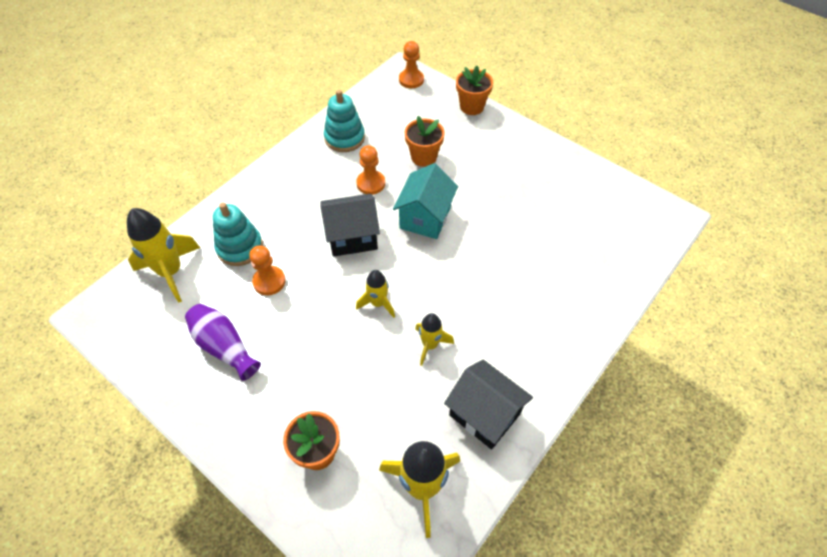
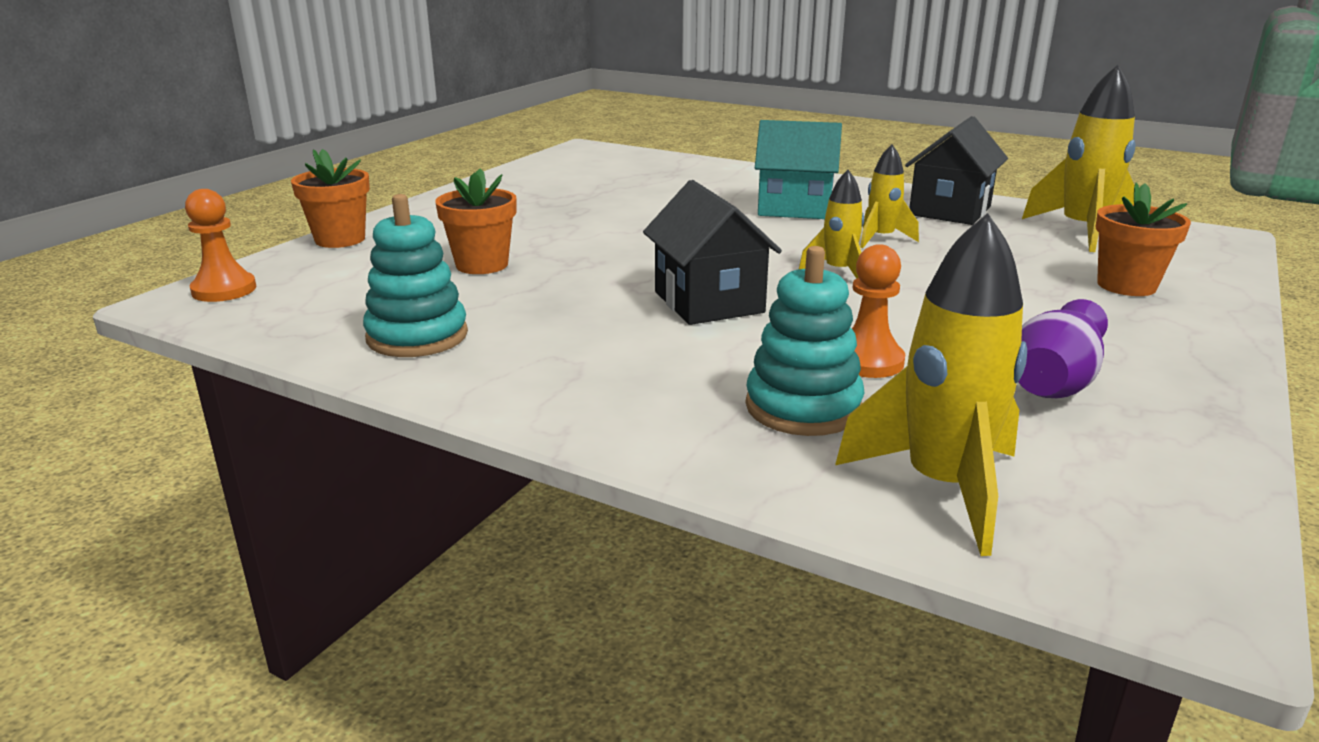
camera: 100 degrees left, 30 degrees down
(371, 183) = (561, 300): orange pawn -> none
(425, 218) = (636, 255): turquoise house -> turquoise house (794, 208)

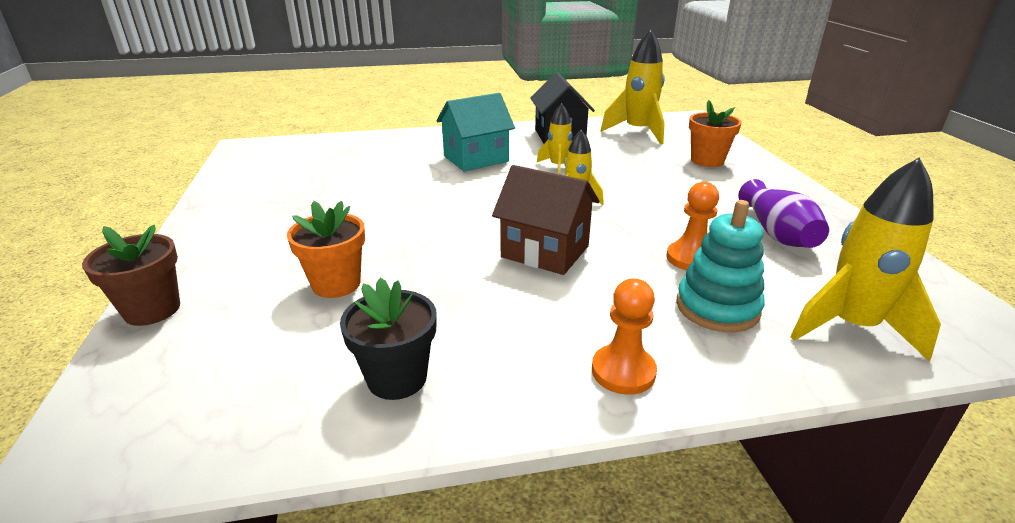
camera: 40 degrees left, 5 degrees up
(224, 290) = (106, 424): orange pawn -> orange pawn (623, 371)
(340, 239) = (152, 310): orange flower pot -> brown flower pot
(417, 336) = (397, 378): turquoise stacking toy -> black flower pot
(708, 302) = (545, 251): black house -> brown house

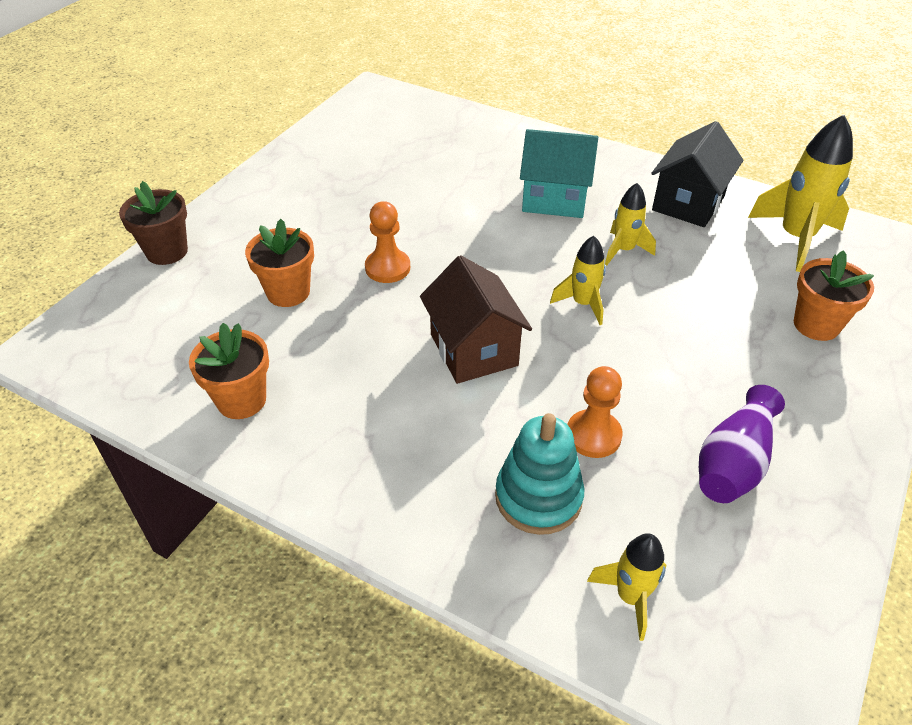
camera: 40 degrees right, 15 degrees up
(397, 378) = (241, 400): black flower pot -> orange flower pot
(623, 371) = (384, 497): orange pawn -> orange pawn (387, 268)
(851, 327) = (630, 597): yellow rocket -> yellow rocket, size x0.58

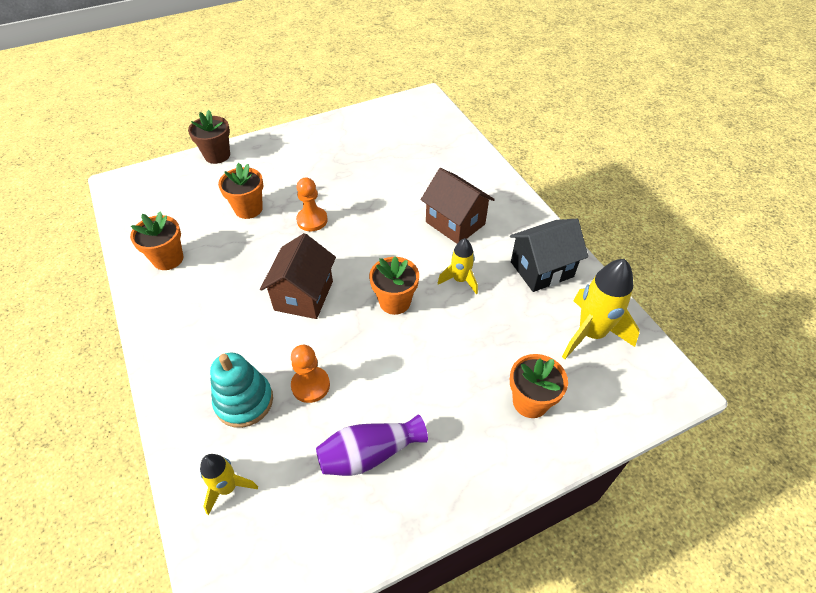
camera: 35 degrees right, 5 degrees up
(554, 199) = (455, 223): turquoise house -> brown house
(583, 304) = (395, 302): yellow rocket -> orange flower pot

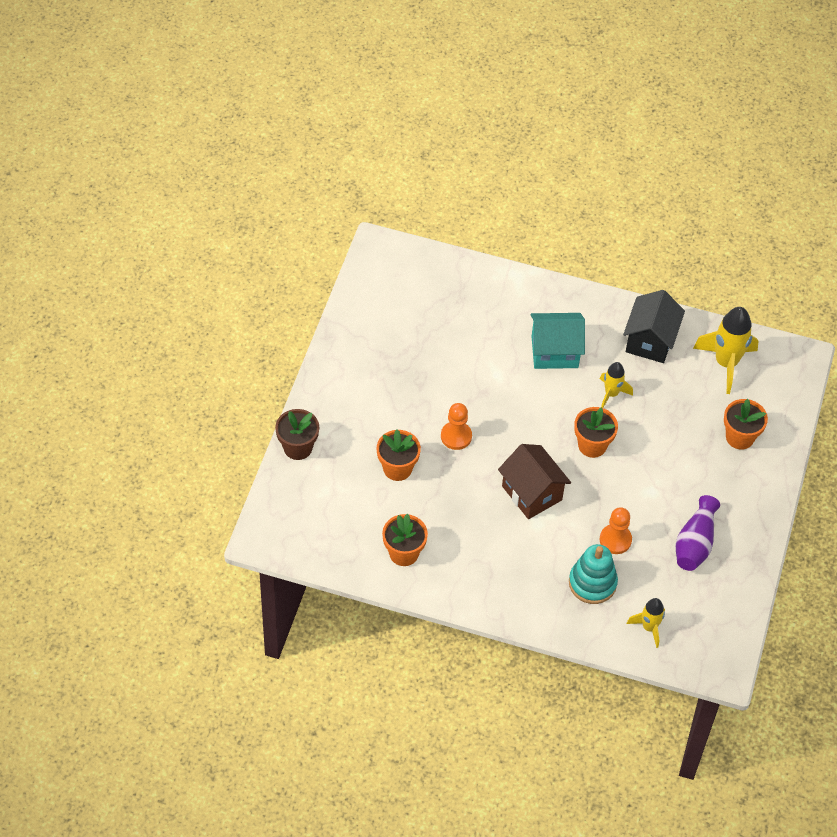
camera: 50 degrees left, 5 degrees up
(455, 223) = (554, 352): brown house -> turquoise house

